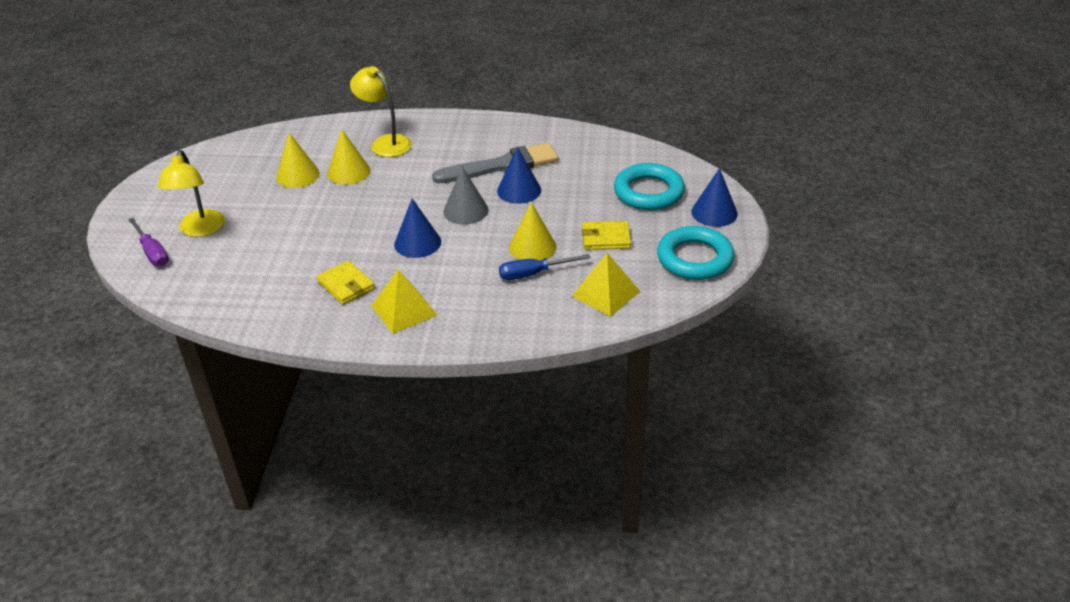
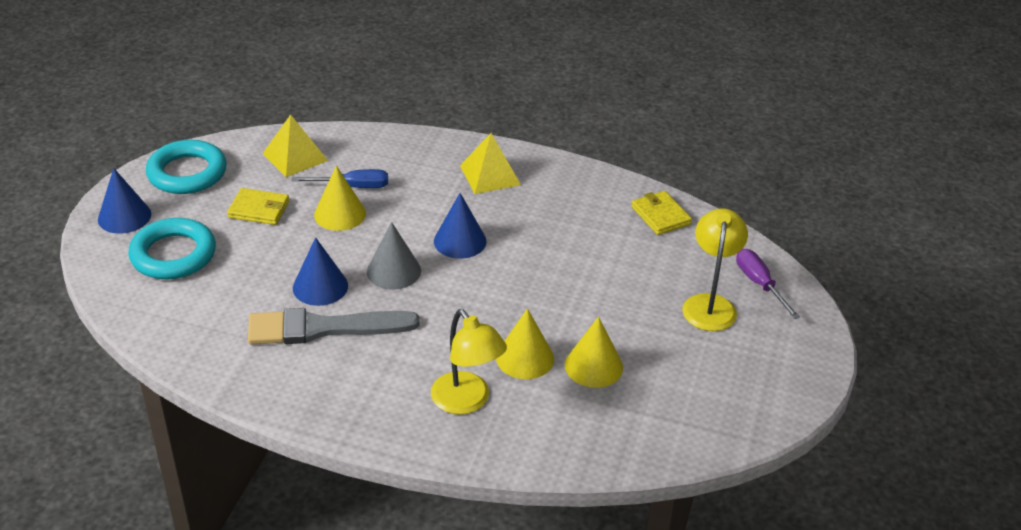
camera: 170 degrees left, 0 degrees up
(346, 285) = (543, 208): yellow wallet -> yellow wallet (660, 215)

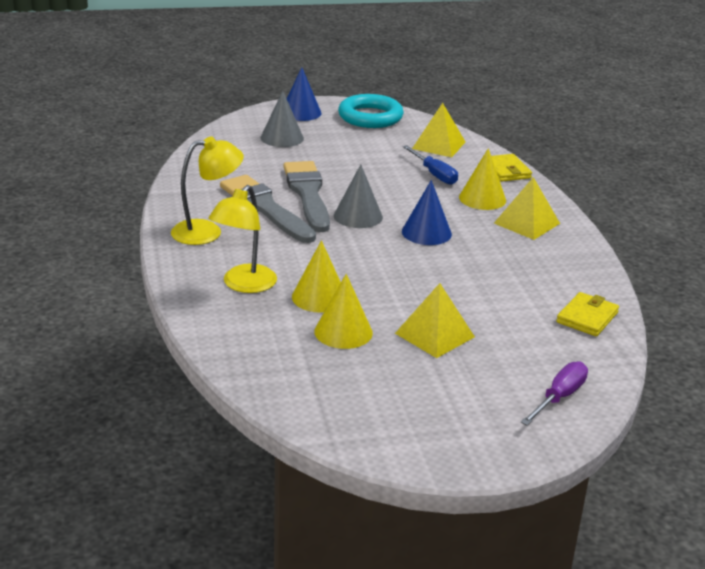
camera: 60 degrees right, 10 degrees down
(173, 255) = (282, 138): turquoise ring -> grey cone
(259, 209) = (363, 150): yellow wallet -> yellow wallet (506, 171)
(320, 286) = (308, 194): blue cone -> grey brush
(340, 214) = (396, 178): yellow cone -> yellow cone (482, 198)
(633, 312) = (434, 335): none -> yellow pyramid
(710, 304) = (494, 374): yellow lamp -> yellow lamp (207, 231)

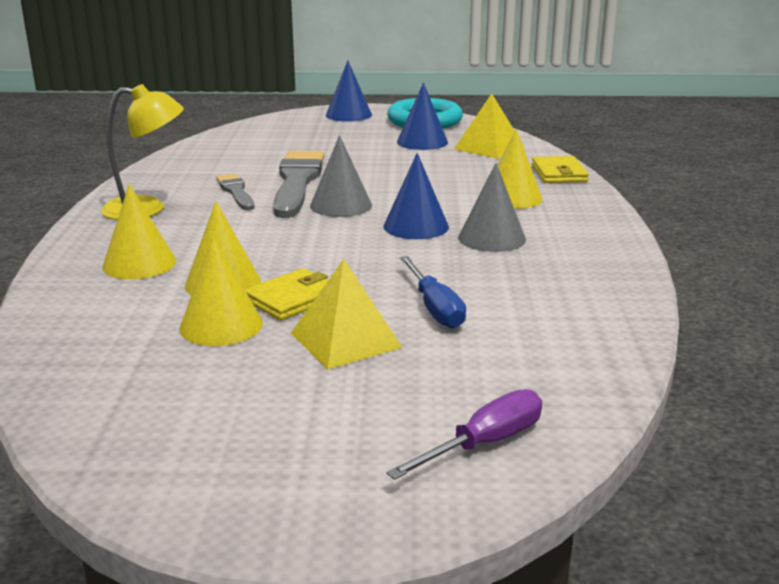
camera: 15 degrees right, 5 degrees down
(244, 285) = (139, 264): yellow lamp -> yellow cone
(266, 208) = (236, 192): grey brush -> grey brush, size x0.54
(282, 138) = (310, 133): grey cone -> grey cone (492, 238)
(382, 142) = (422, 142): none -> blue cone
(434, 174) = (465, 172): blue screwdriver -> blue screwdriver (435, 308)
(527, 223) = (556, 225): yellow pyramid -> none
(587, 317) = (587, 337): yellow wallet -> yellow wallet (293, 299)

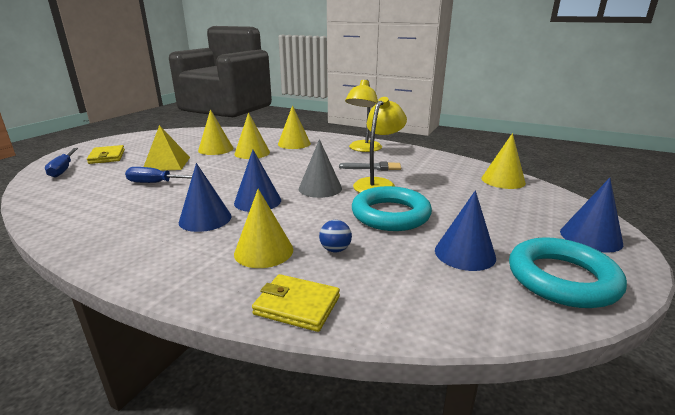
camera: 115 degrees right, 0 degrees up
(235, 137) = (503, 180): none -> yellow cone
(293, 299) = (217, 161): yellow wallet -> yellow wallet (107, 157)
(297, 182) = (378, 184): grey brush -> yellow lamp
(378, 168) = (390, 214): none -> turquoise ring
(472, 176) = (335, 249): none -> blue ball
(484, 443) = (63, 169): purple screwdriver -> blue screwdriver
(489, 147) = (425, 290): yellow pyramid -> none
(492, 238) = (205, 219): grey cone -> blue cone

